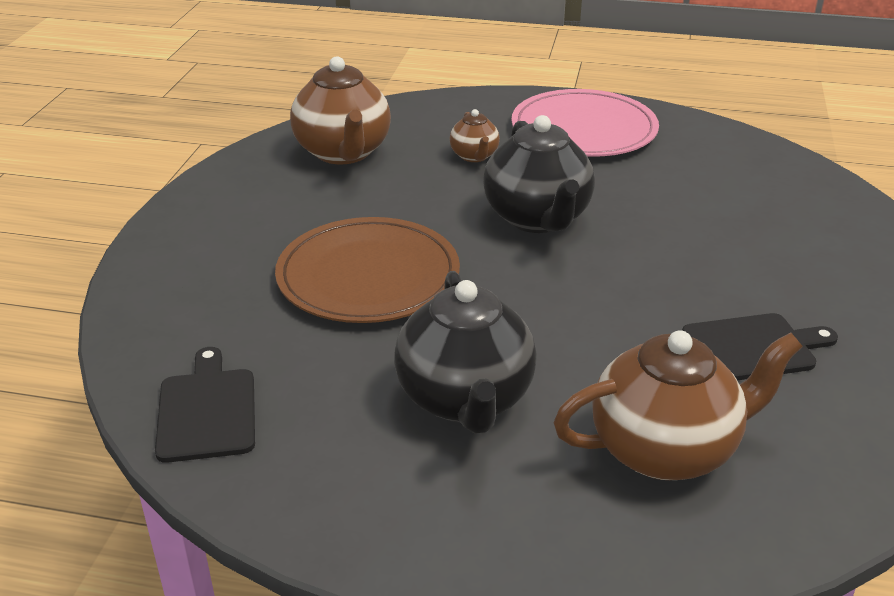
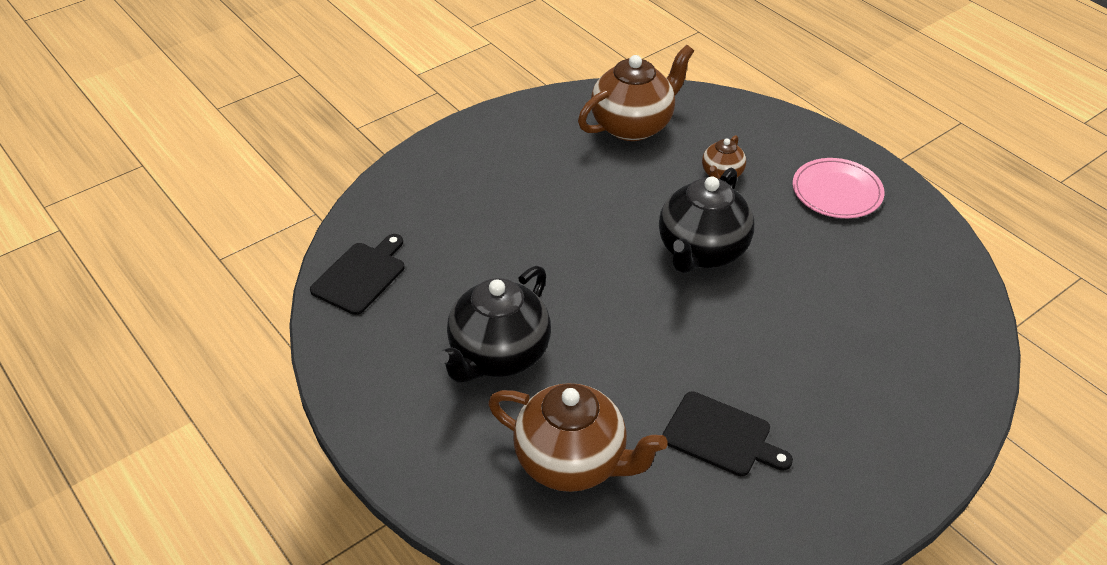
camera: 40 degrees right, 10 degrees up
(343, 153) = (633, 125): brown teapot -> brown teapot turned 150 degrees counterclockwise
(368, 276) = (540, 235): brown plate -> none
(584, 129) = (837, 191): pink plate -> pink plate, size x0.66

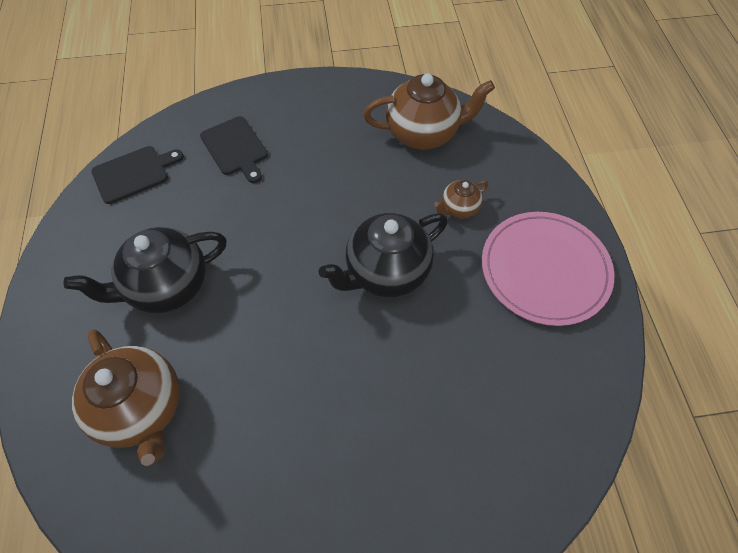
camera: 30 degrees right, 15 degrees up
(721, 436) = (265, 451): black cutting board -> black cutting board (235, 148)
(837, 191) = (544, 269): pink plate -> pink plate, size x1.51

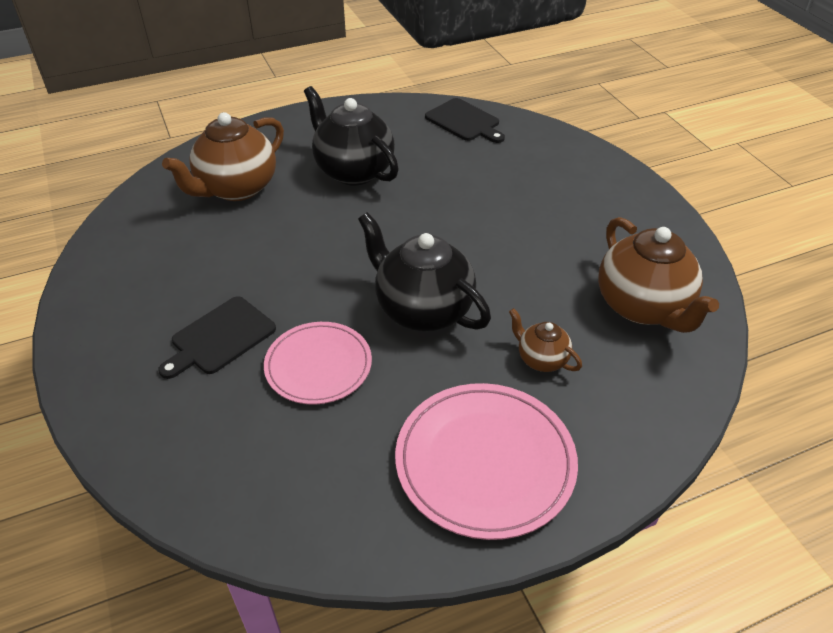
camera: 75 degrees right, 15 degrees down
(235, 148) = (529, 170): black cutting board -> black cutting board (220, 337)
(430, 365) = (318, 365): none -> pink plate

